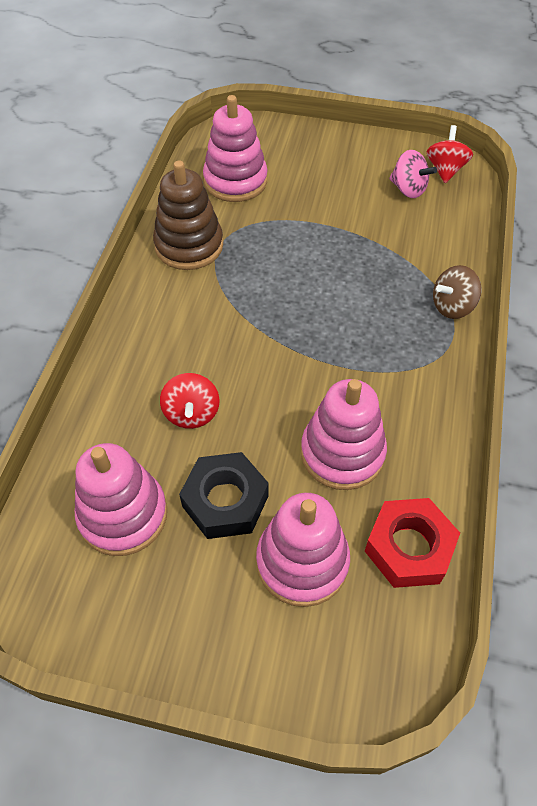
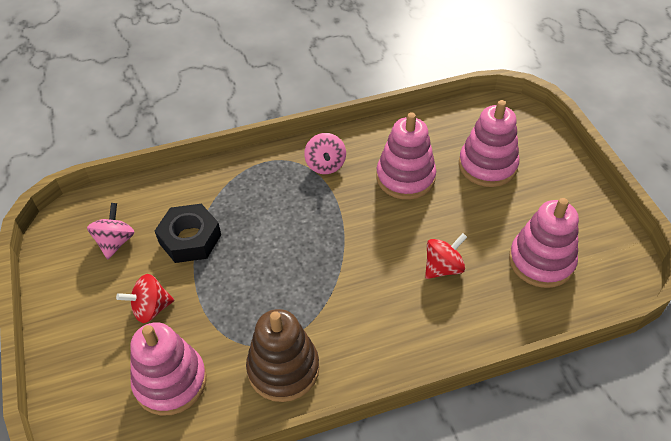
camera: 120 degrees left, 5 degrees down
(225, 501) = (485, 216): black nut -> black nut (190, 239)
(409, 547) = (439, 128): red nut -> none
(414, 384) = (325, 165): none -> pink spinning top
(445, 170) = (74, 227): red spinning top -> red spinning top (151, 308)
(452, 306) = (241, 169): brown spinning top -> none

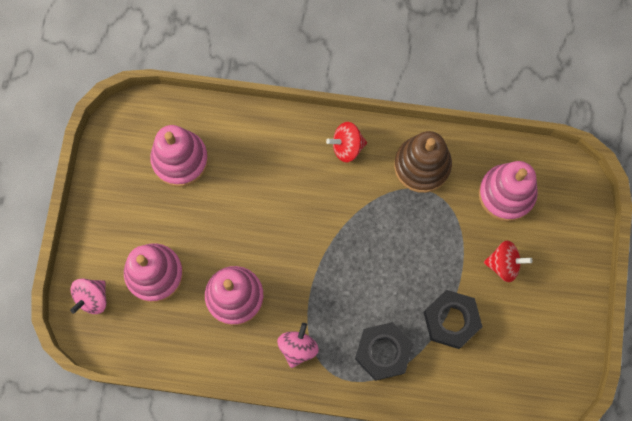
camera: 155 degrees left, 25 degrees up
(115, 242) = (516, 348): pink spinning top -> pink spinning top (92, 298)
(246, 191) = (383, 352): none -> black nut
(443, 267) = (259, 191): red spinning top -> red spinning top (347, 147)

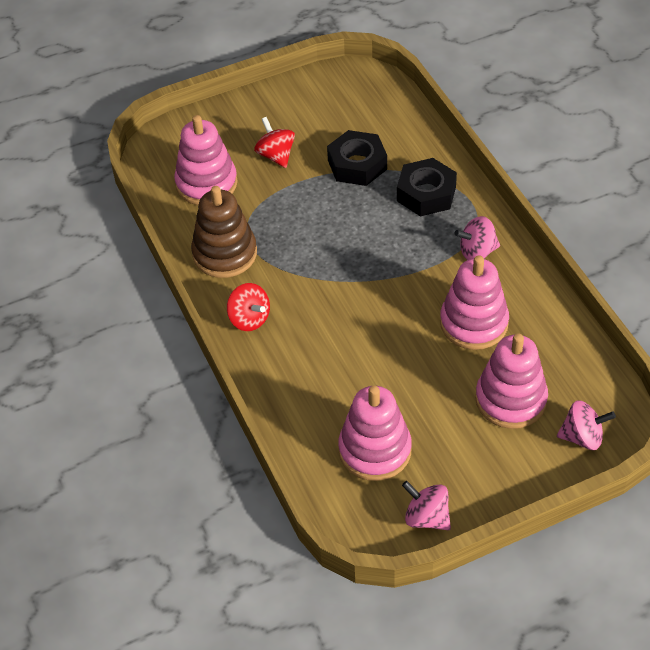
camera: 120 degrees left, 25 degrees down
(109, 158) = (426, 517): none -> pink spinning top

